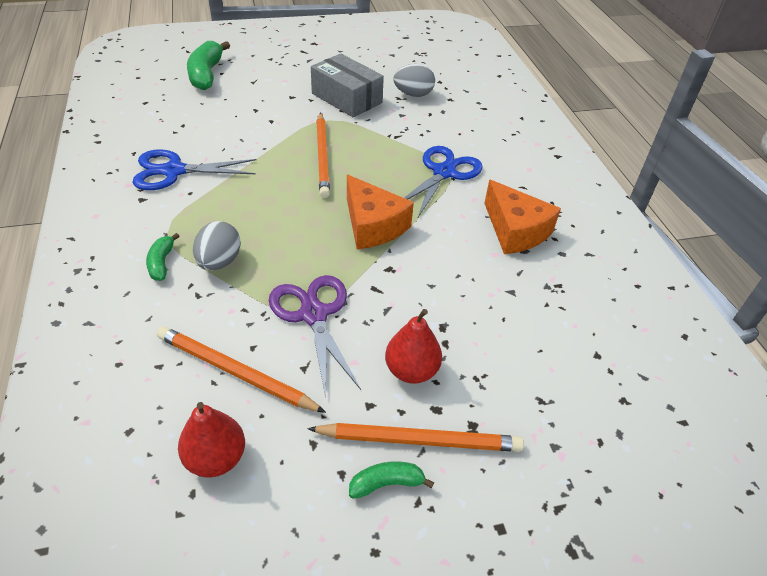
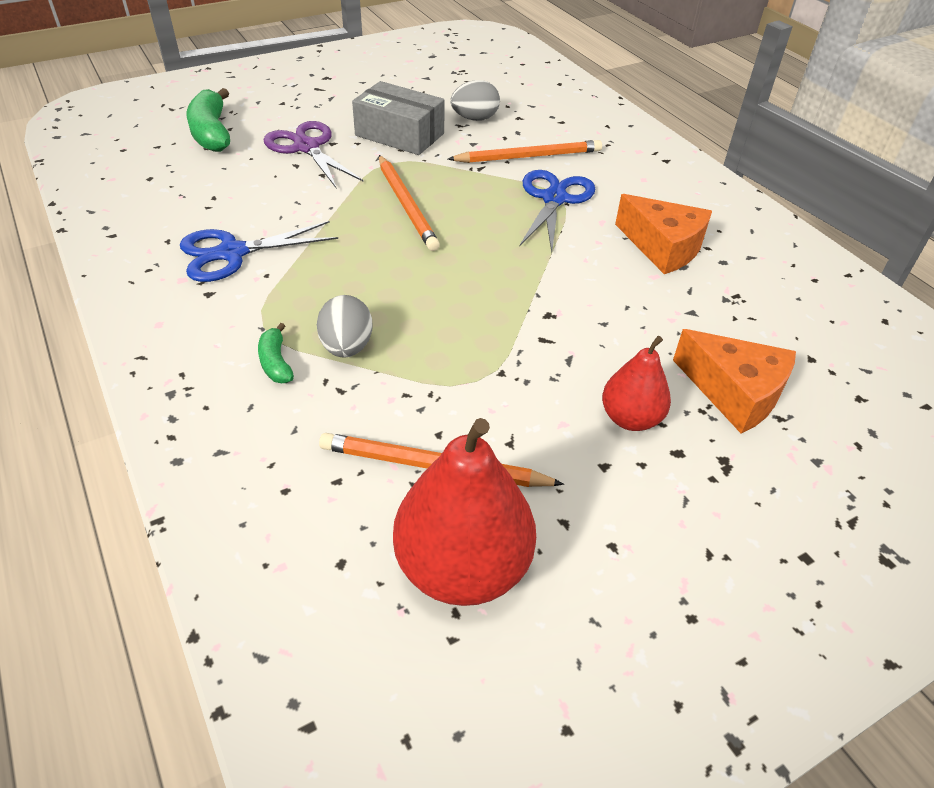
camera: 15 degrees left, 0 degrees up
(216, 458) = (462, 566): red pear -> red pear, size x1.74
(313, 314) = (490, 382): purple scissors -> purple scissors (307, 147)
(373, 225) = (505, 271): orange cheese -> orange cheese (734, 392)
(386, 483) = (666, 544): green banana -> none
(419, 440) = (677, 489): orange pencil -> orange pencil (528, 156)

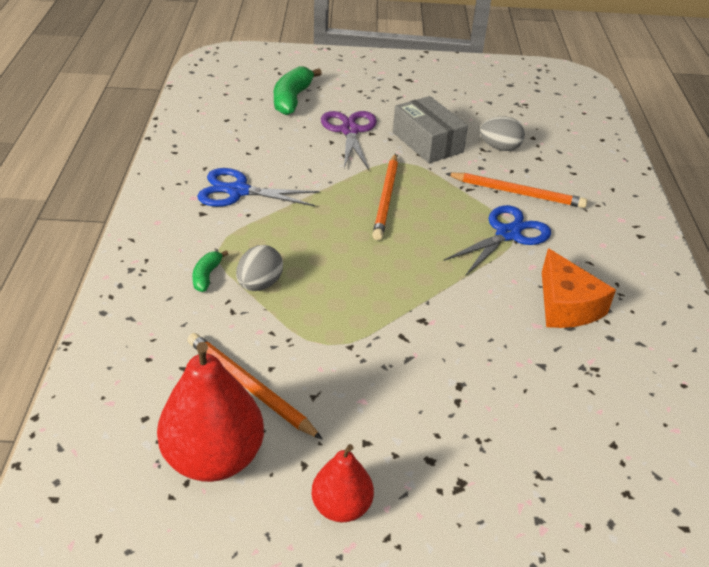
camera: 30 degrees right, 5 degrees down
(630, 418) = (416, 420): red pear -> red pear (341, 506)
(734, 392) = (518, 439): orange cheese -> none

